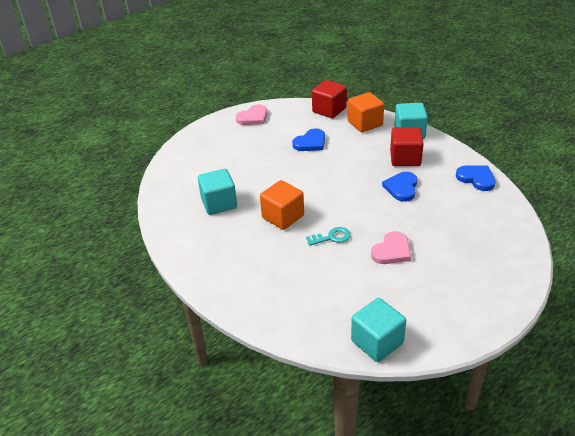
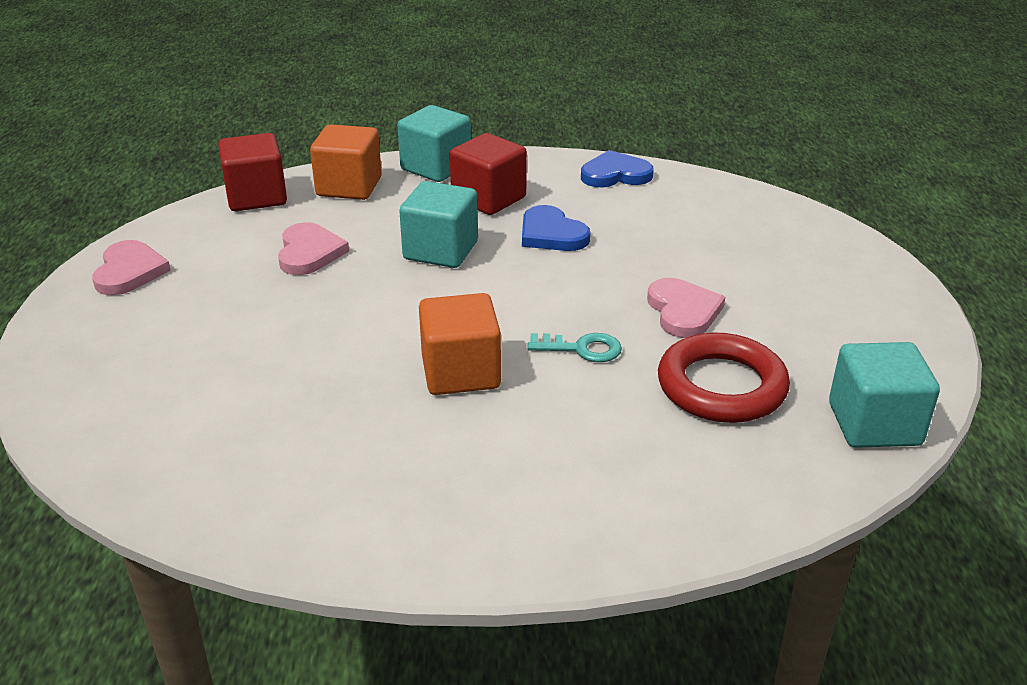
camera: 55 degrees left, 5 degrees down
(219, 203) = (313, 427): turquoise cube -> turquoise cube (441, 250)
(310, 142) = (309, 252): blue heart -> pink heart
(332, 237) = (581, 349): turquoise key -> turquoise key turned 75 degrees clockwise
(351, 286) = (721, 386): none -> red ring

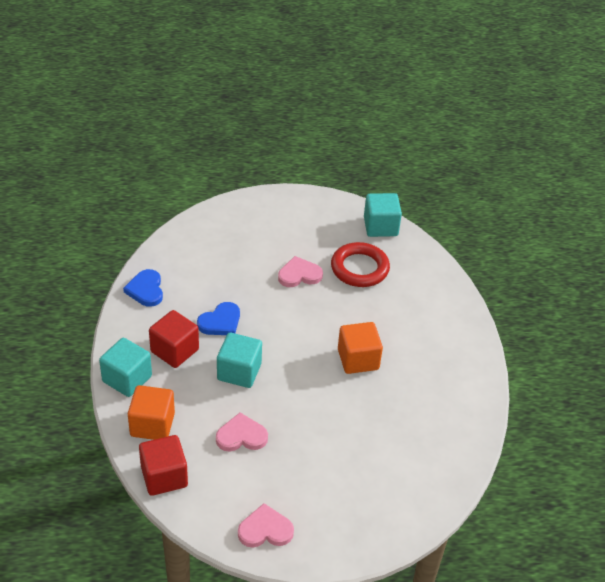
camera: 95 degrees left, 10 degrees up
(581, 349) = (334, 314): turquoise key -> none

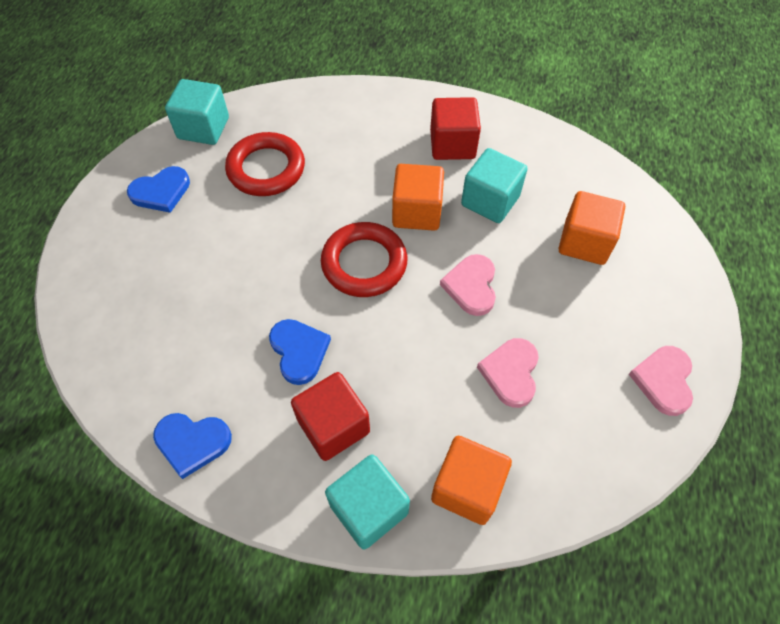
camera: 70 degrees left, 15 degrees up
(164, 476) = (563, 490): red cube -> red cube (452, 145)
(239, 372) = (399, 349): turquoise cube -> turquoise cube (490, 201)
(299, 275) = (249, 235): pink heart -> pink heart (471, 286)
(300, 339) = (364, 263): none -> red ring
(316, 223) = (161, 192): none -> blue heart
(373, 468) = (584, 242): none -> orange cube

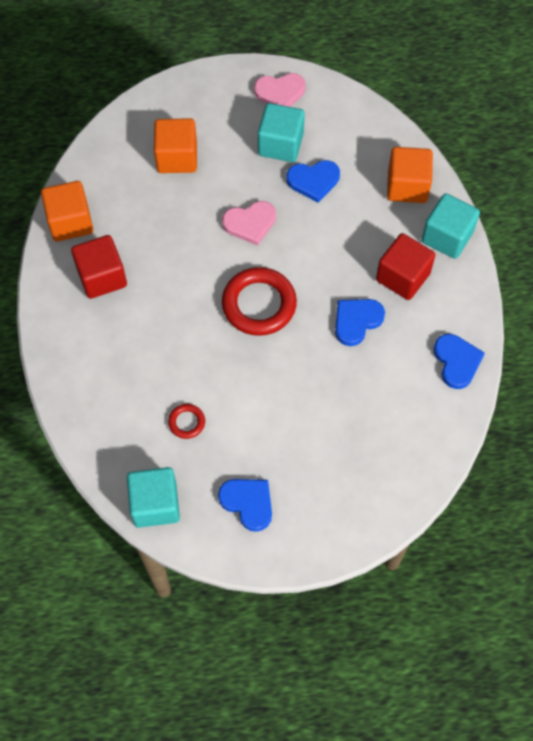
camera: 110 degrees left, 5 degrees up
(266, 169) = (186, 422): red ring -> red ring, size x0.47
(417, 212) = (191, 282): orange cube -> orange cube (70, 222)
(490, 201) = (158, 231): turquoise cube -> turquoise cube (280, 144)
(510, 373) = (313, 181): pink heart -> blue heart

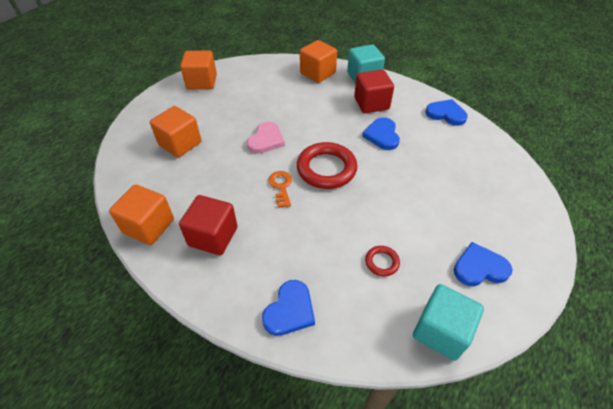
camera: 50 degrees left, 15 degrees down
(201, 284) = (281, 186): none -> orange key
(280, 92) = (202, 82): pink heart -> orange cube
(280, 144) = (233, 99): turquoise cube -> none
(313, 181) = (272, 101): blue heart -> blue heart (290, 310)

